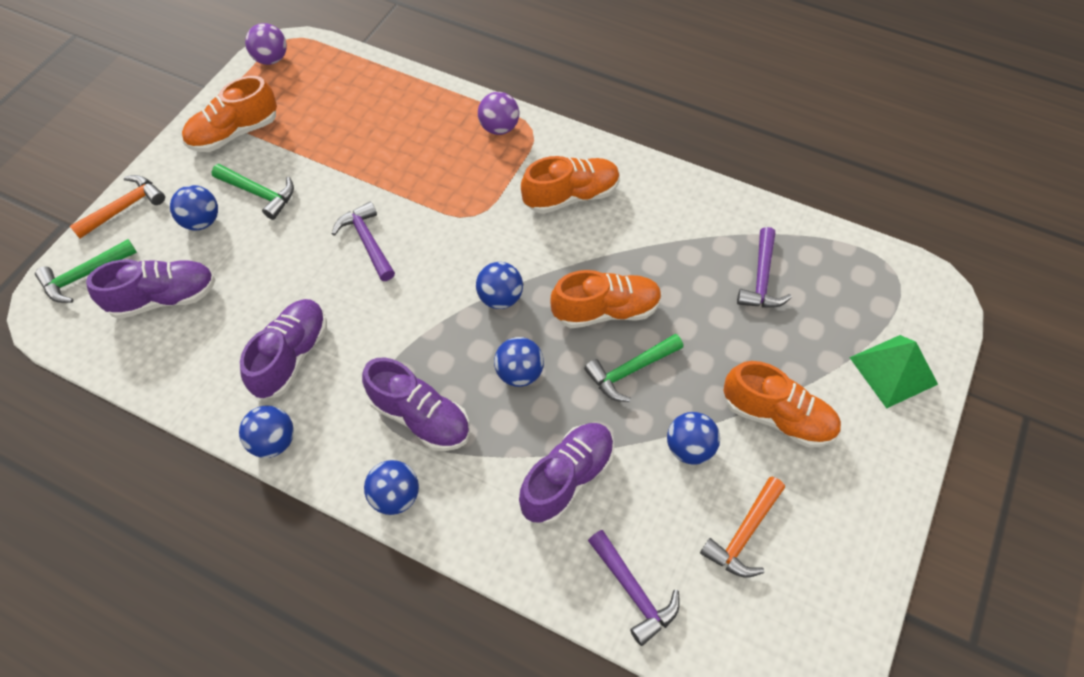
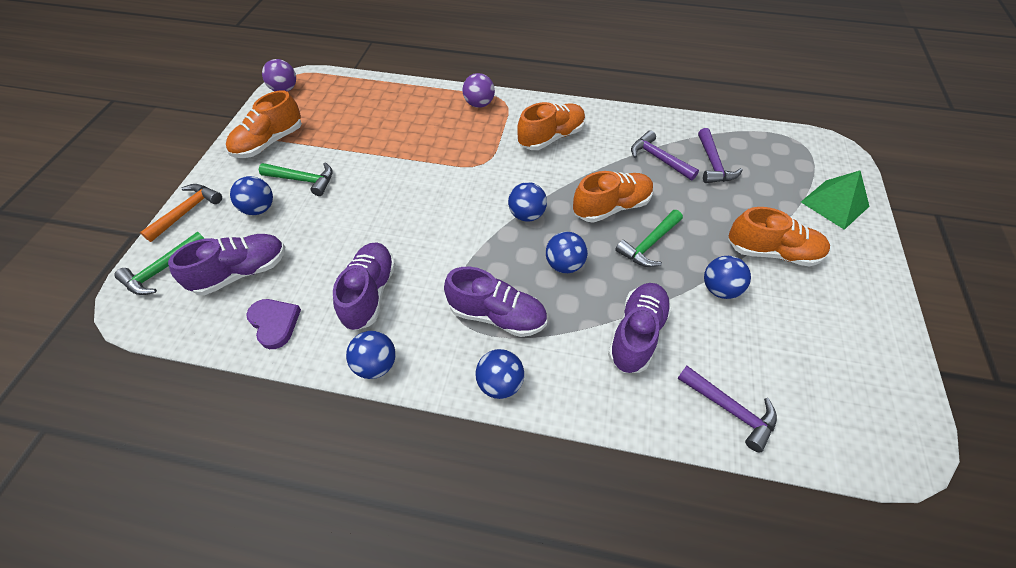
camera: 15 degrees left, 5 degrees down
(183, 367) = (274, 323): none -> purple heart
(367, 241) = (405, 197): purple hammer -> purple hammer (658, 158)
(743, 534) = (792, 343): orange hammer -> none

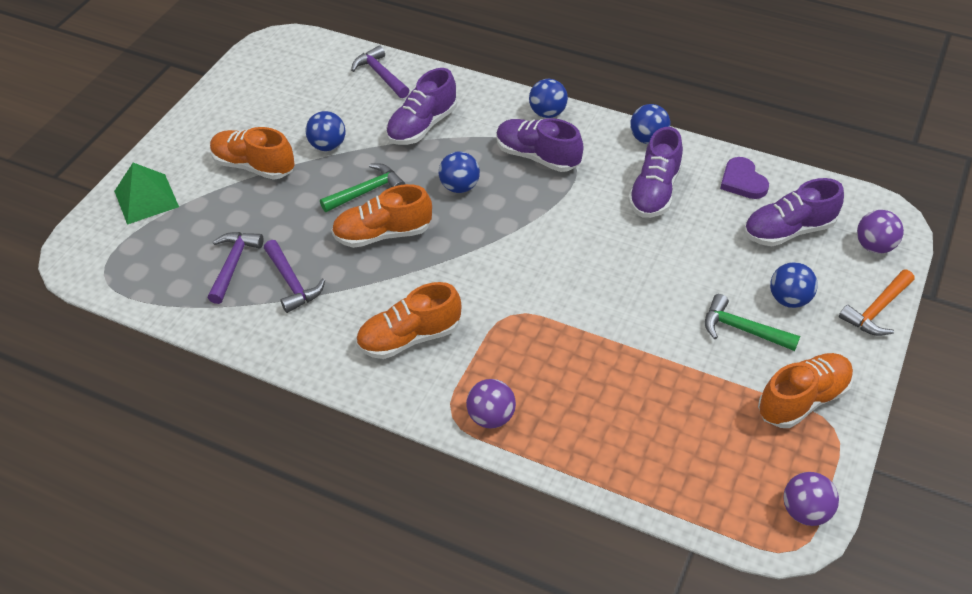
camera: 165 degrees left, 5 degrees down
(162, 270) = (874, 246): green hammer -> purple ball
(527, 215) = (479, 241): blue ball -> none

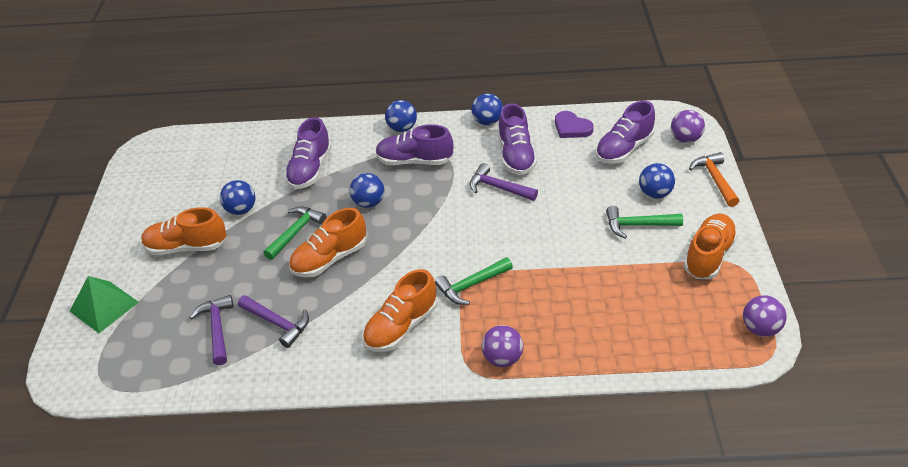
camera: 25 degrees left, 5 degrees down
(380, 75) = (251, 143): purple hammer -> purple hammer (498, 188)
(509, 323) = (471, 285): none -> green hammer
(876, 310) = (714, 179): orange hammer -> orange hammer turned 150 degrees clockwise

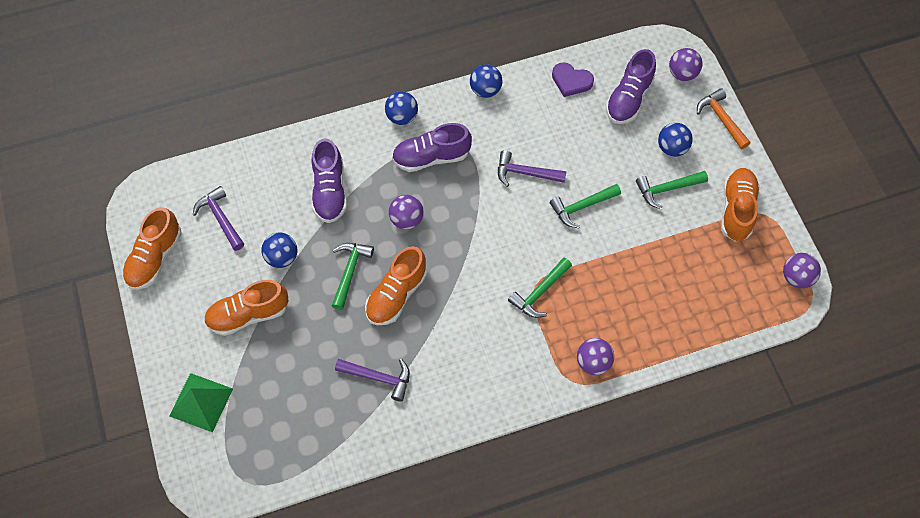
camera: 20 degrees left, 20 degrees up
(217, 328) = (324, 398): purple hammer -> purple hammer (220, 218)
(369, 203) = (406, 219): blue ball -> purple ball
(401, 326) = (493, 352): orange shoe -> orange shoe (155, 258)
(516, 155) = (528, 129): purple shoe -> none
(543, 224) = (581, 207): none -> green hammer

